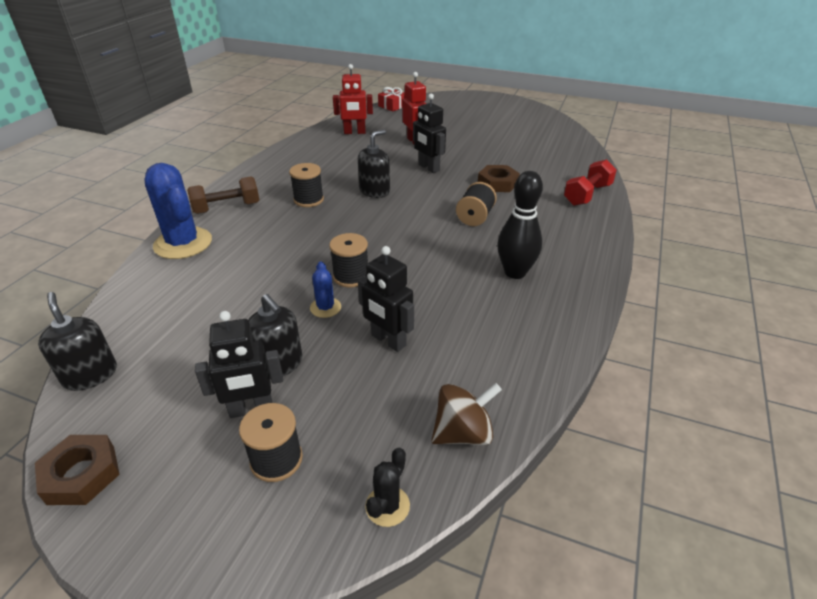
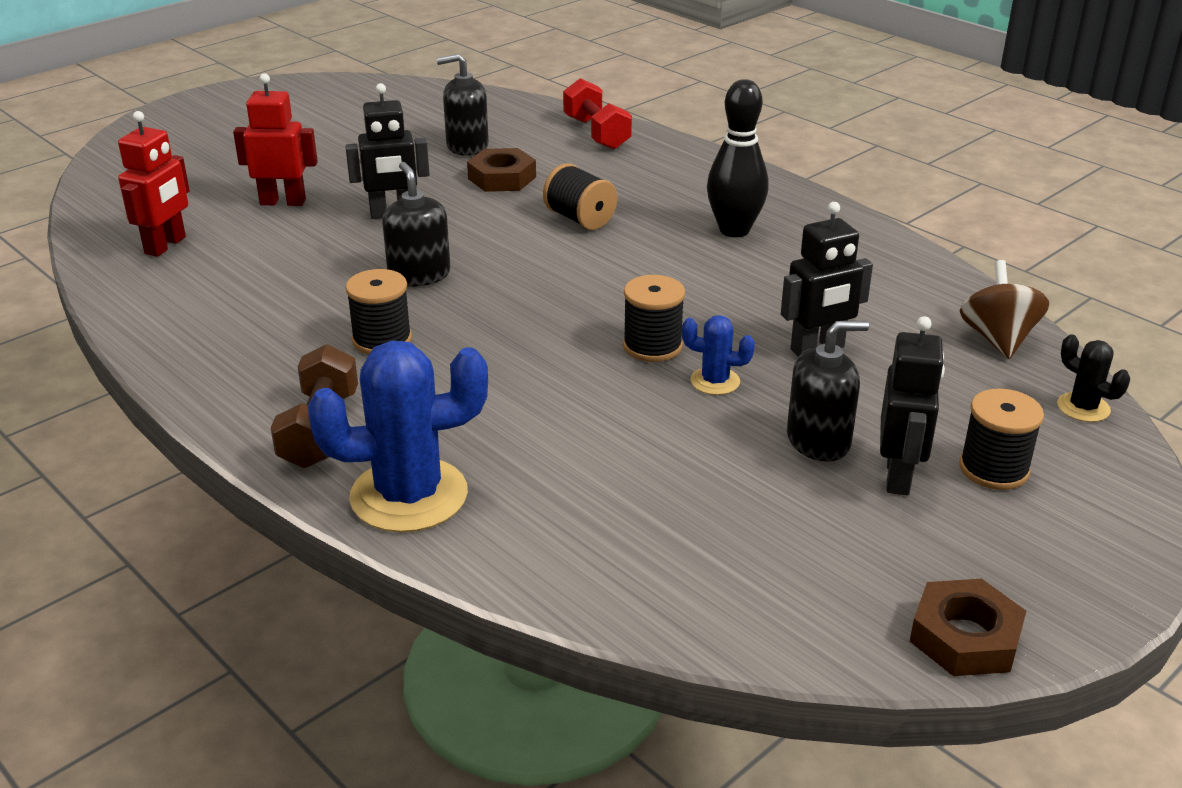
camera: 65 degrees left, 5 degrees down
(90, 375) = (748, 626): black soap dispenser -> black soap dispenser (467, 146)
(392, 106) = (101, 185): red gift -> none

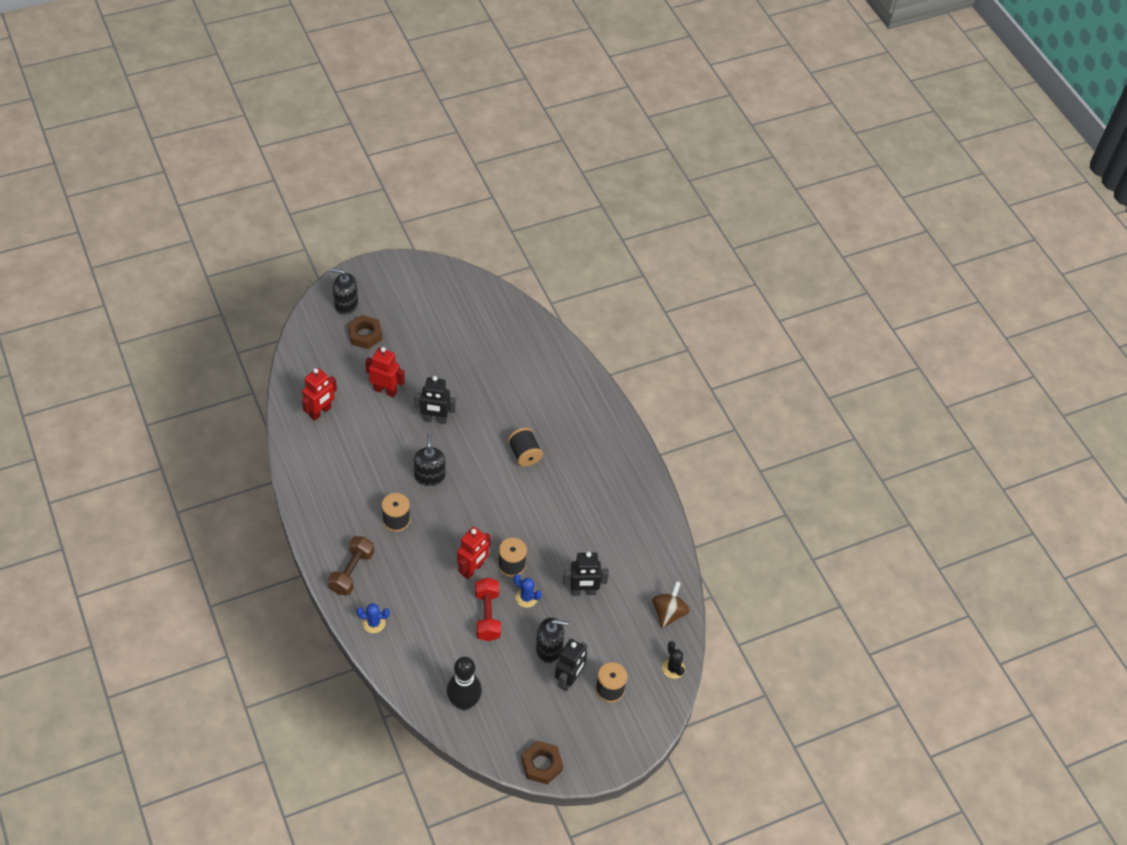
camera: 15 degrees right, 20 degrees up
(409, 495) = (374, 623): blue cactus -> blue cactus, size x0.48
(467, 146) = (496, 366): black soap dispenser -> black soap dispenser (346, 304)
(502, 178) = (501, 403): brown nut -> brown nut (365, 335)
(579, 369) = (472, 569): none -> red robot
(596, 133) = (570, 374): red dumbbell -> red dumbbell (487, 615)
(734, 230) = (595, 489): black bowling pin -> black bowling pin (464, 702)

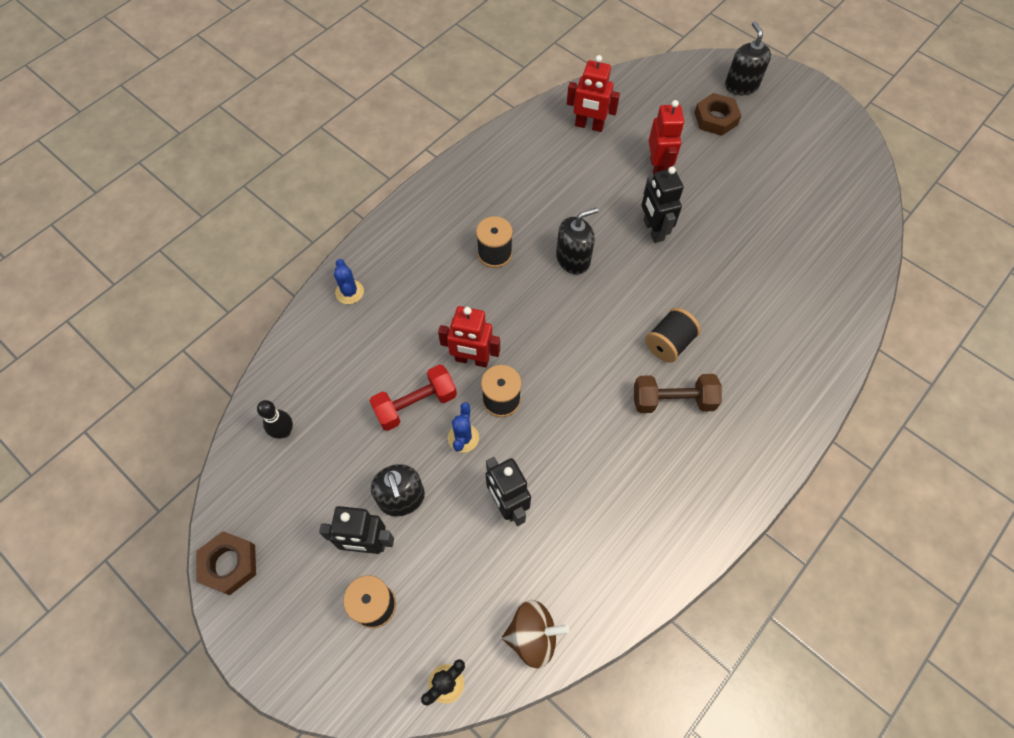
camera: 70 degrees right, 10 degrees up
(351, 572) = (404, 242): brown dumbbell -> brown dumbbell (673, 400)
(464, 702) = (284, 432): black bowling pin -> black bowling pin, size x0.59

